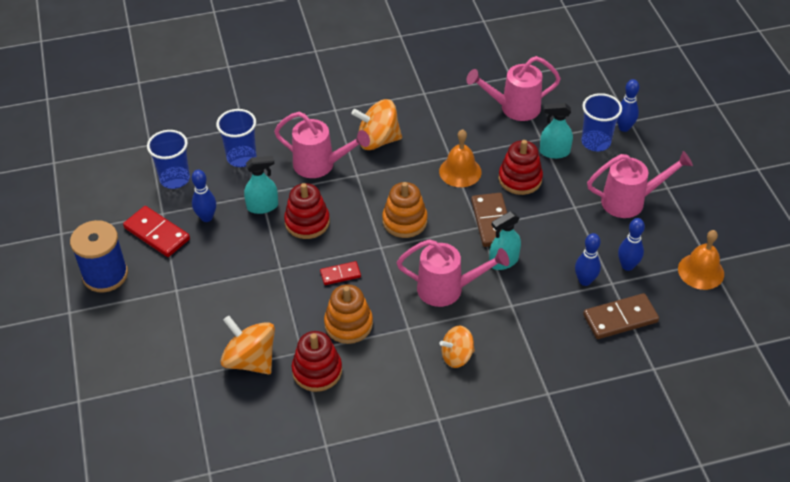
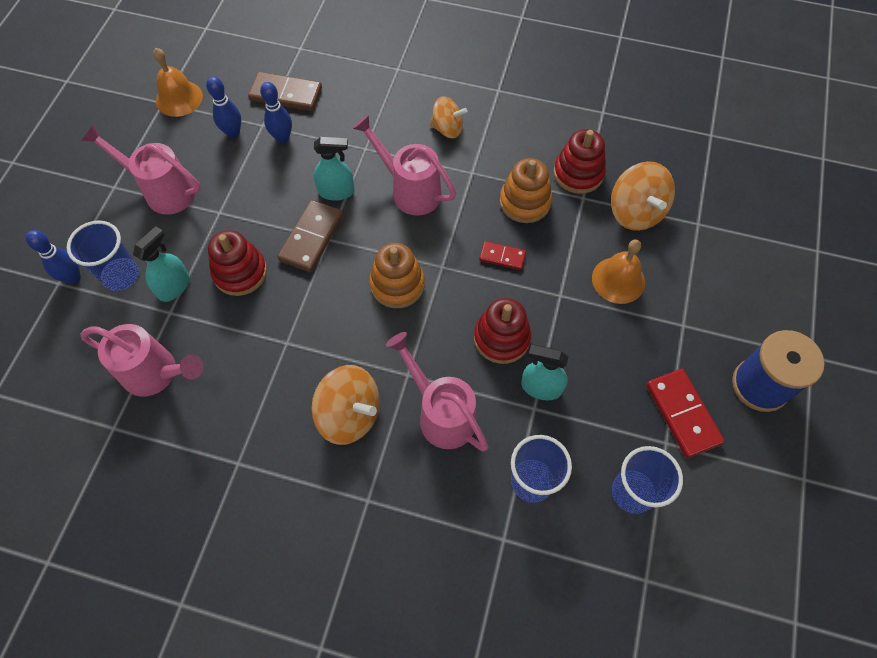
camera: 150 degrees left, 15 degrees up
(206, 217) = (614, 406): blue bowling pin -> none
(460, 171) = (292, 316): orange bell -> orange bell (618, 280)
(554, 152) = (174, 286): turquoise spray bottle -> turquoise spray bottle turned 90 degrees counterclockwise

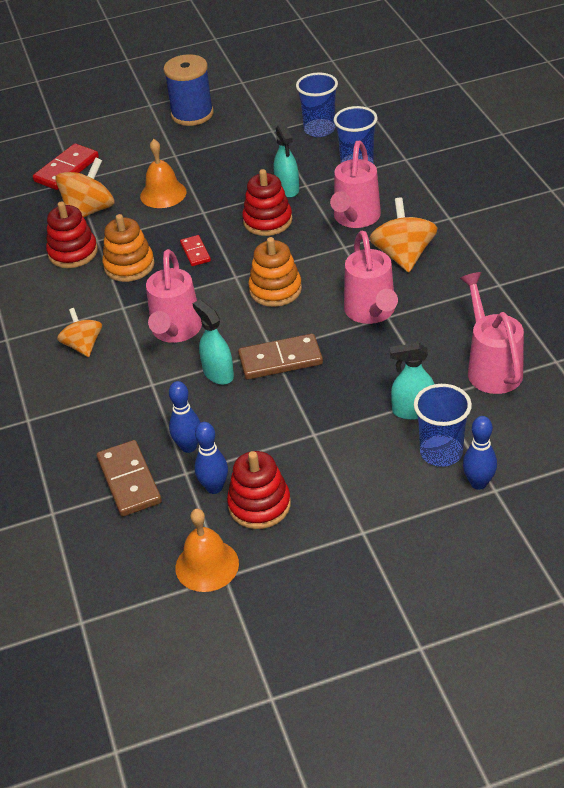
camera: 120 degrees left, 20 degrees down
(163, 191) = (330, 489): pink watering can -> pink watering can (371, 312)
(240, 272) = (357, 380): red stacking toy -> red stacking toy (259, 505)
(682, 414) = (245, 132): red domino -> red domino (67, 170)

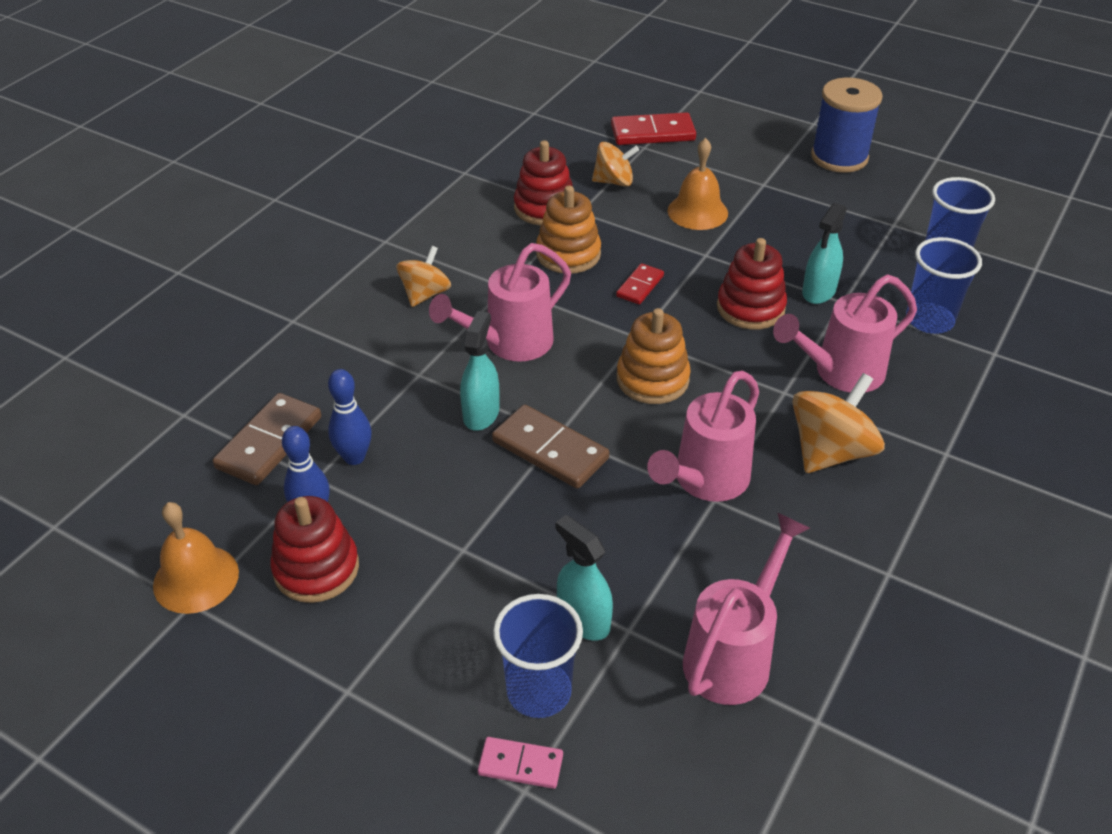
camera: 45 degrees right, 0 degrees up
(89, 211) = (614, 181): orange spinning top -> orange spinning top, size x0.65
(478, 483) = (520, 764): blue bowling pin -> pink domino

